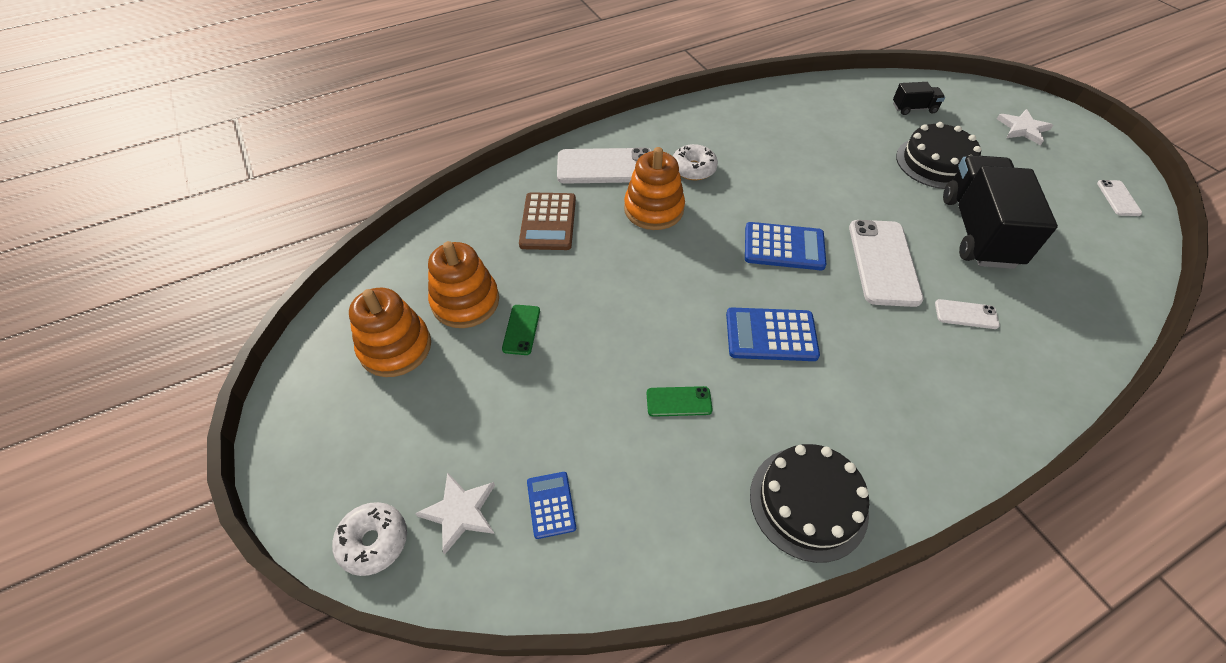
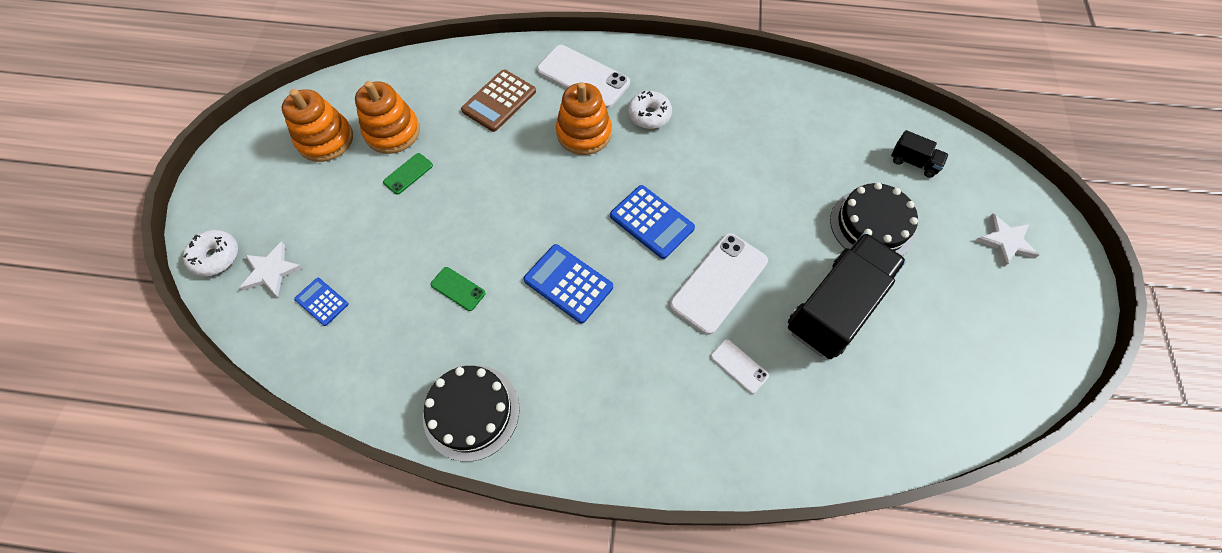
camera: 35 degrees right, 10 degrees up
(551, 505) = (322, 302): blue calculator -> blue calculator turned 75 degrees counterclockwise
(1118, 198) = (1019, 361): white phone -> none

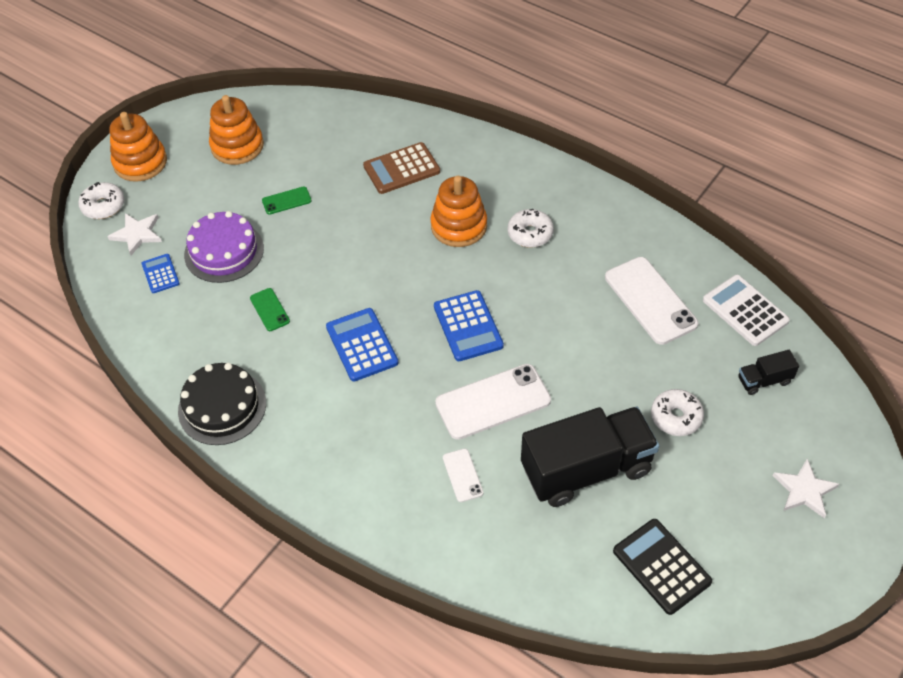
camera: 30 degrees right, 10 degrees down
(375, 250) = (224, 251): none -> purple cake
(392, 132) = (295, 161): orange stacking toy -> orange stacking toy (140, 162)
(583, 77) = (491, 176): white phone -> white phone (650, 300)
(860, 110) = (745, 311): none -> white calculator
(872, 225) = (676, 417): black cake -> white donut
(913, 162) = (764, 380): black truck -> black truck turned 105 degrees clockwise
(952, 364) = (661, 566): none -> black calculator

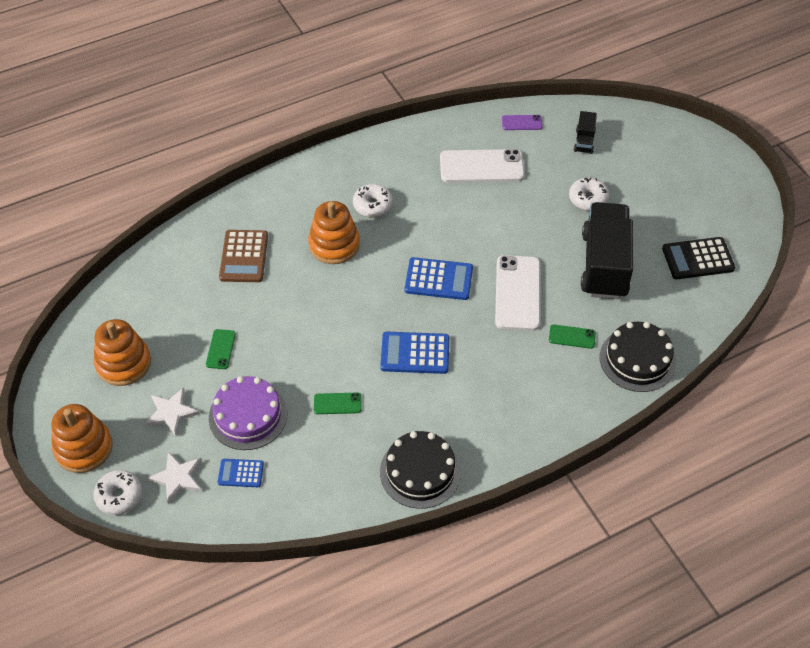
camera: 65 degrees left, 0 degrees up
(462, 475) = (572, 336): white phone -> green phone
(467, 553) = (637, 359): none -> black cake
(745, 311) = (521, 123): white calculator -> purple phone
(804, 490) = (677, 163): white star -> white star (171, 413)

